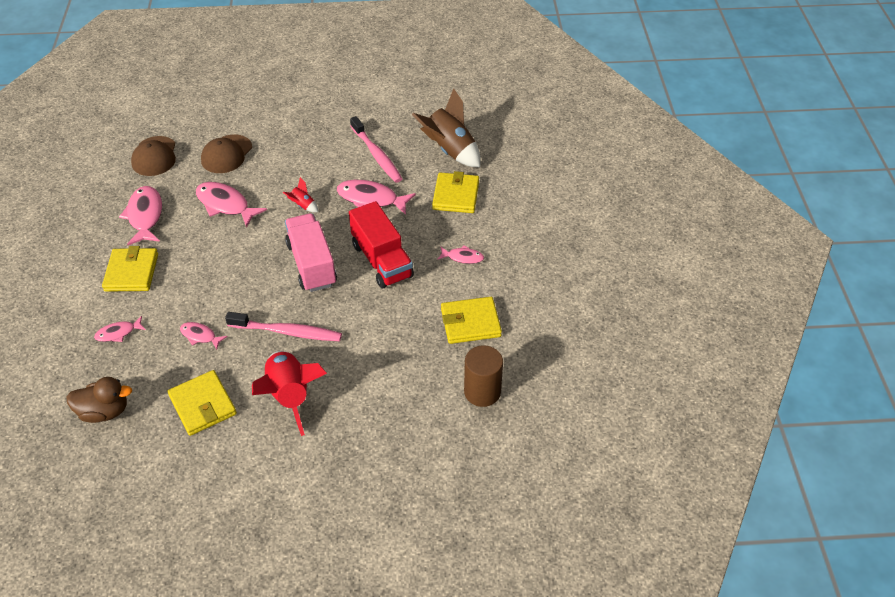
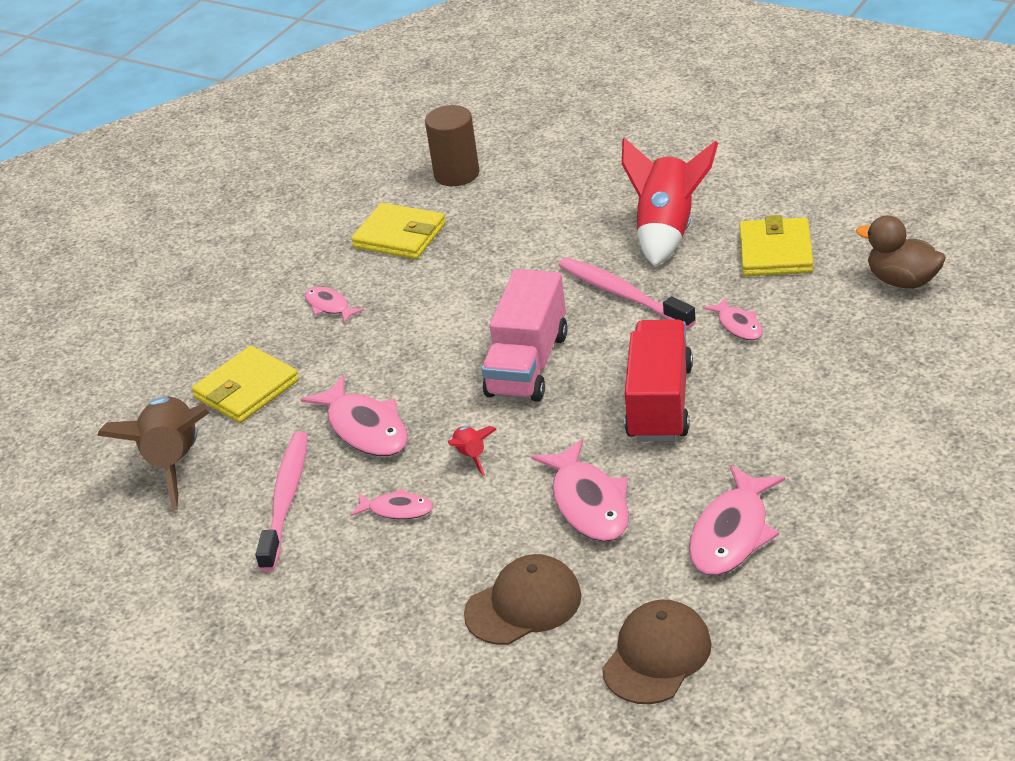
camera: 140 degrees left, 10 degrees down
(118, 333) = (850, 364): pink fish -> pink fish (397, 510)
(132, 272) = (796, 444): yellow wallet -> none
(382, 261) = (432, 337): red truck -> red truck (660, 403)

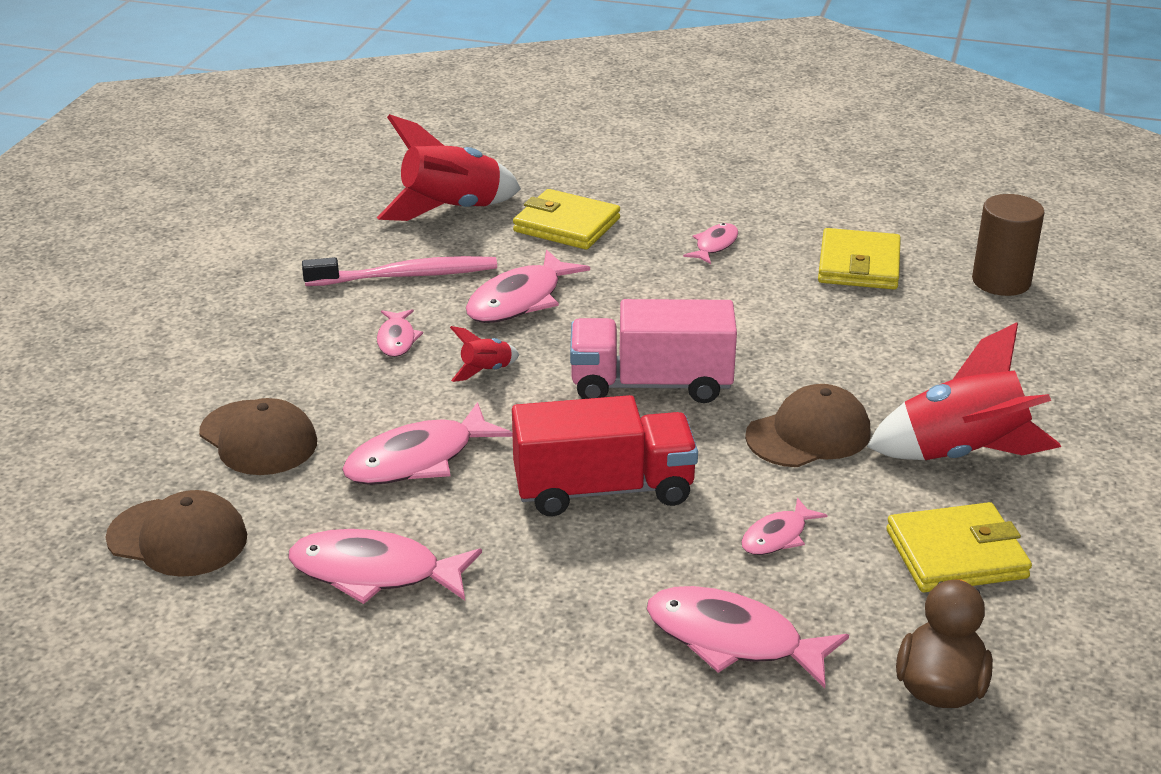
camera: 70 degrees right, 5 degrees down
(174, 463) = (451, 210): brown rocket -> red rocket
(622, 294) = (808, 434): pink toothbrush -> brown cap
(843, 359) = (732, 639): none -> pink fish

